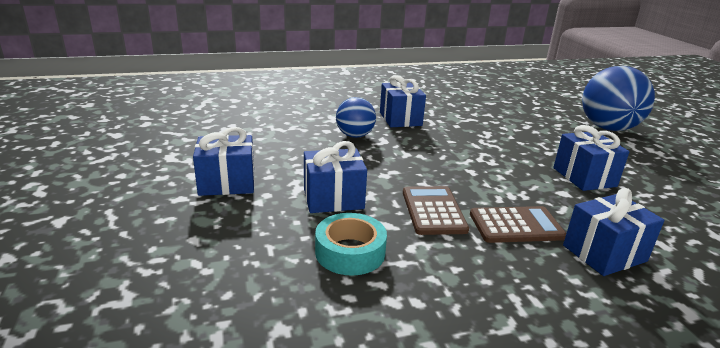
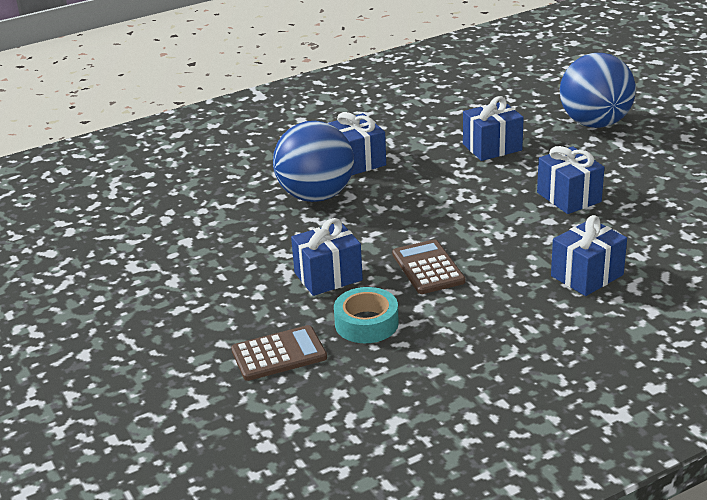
camera: 10 degrees left, 5 degrees up
(227, 183) = (214, 283): blue gift -> blue gift (492, 147)
(355, 135) = (316, 196): blue ball -> blue ball, size x1.74
(516, 225) = (507, 266): brown calculator -> brown calculator (279, 354)

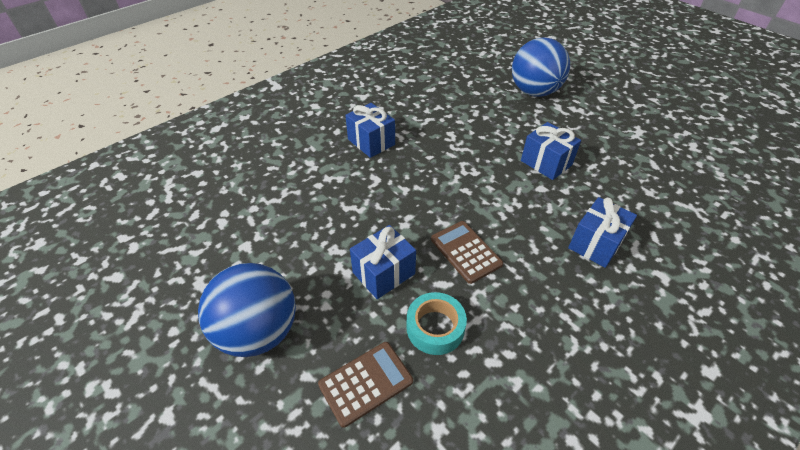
camera: 15 degrees left, 15 degrees up
(316, 196) = (347, 182): blue ball -> blue ball (258, 331)
(492, 147) = (470, 120): blue gift -> none

